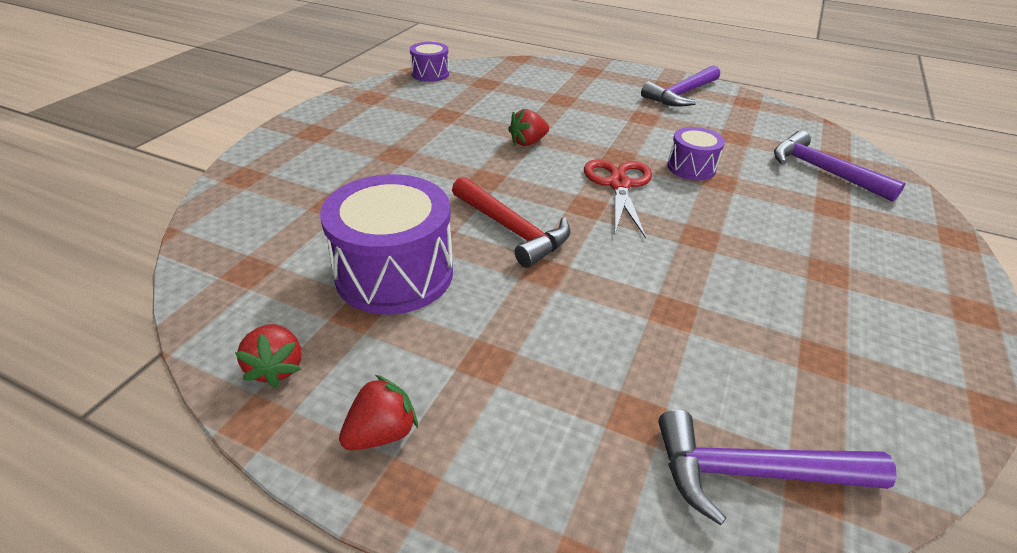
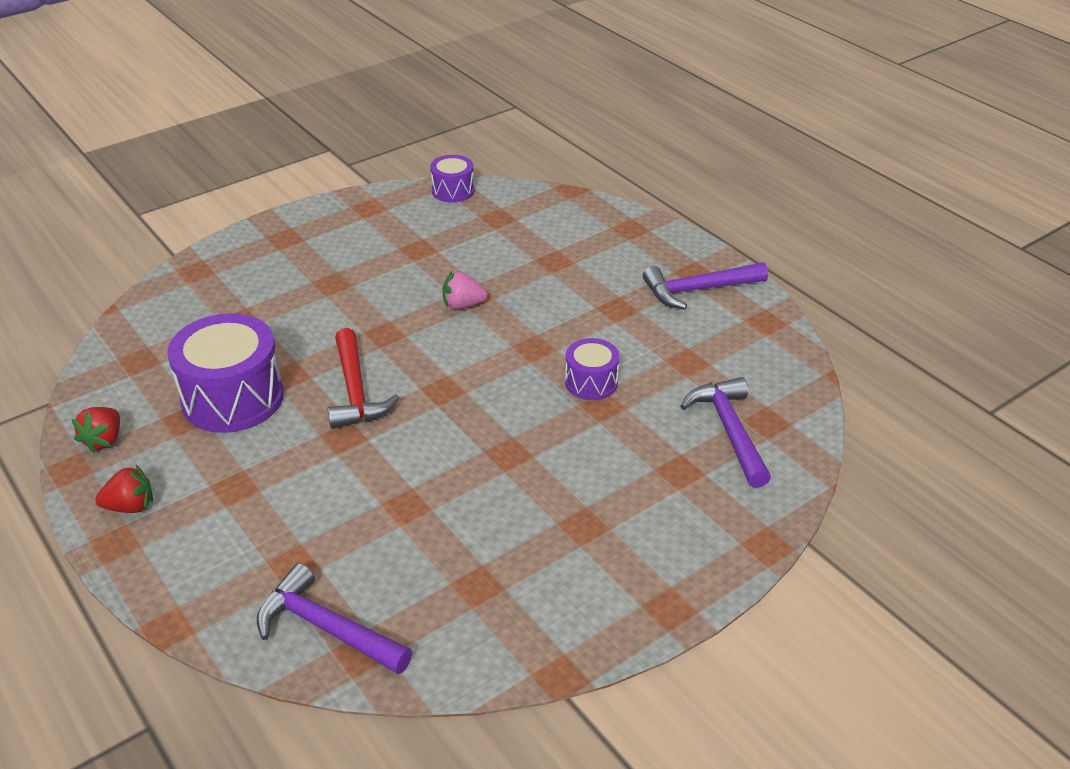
camera: 30 degrees right, 0 degrees up
(528, 142) = (463, 305): red strawberry -> pink strawberry
(619, 184) = (497, 378): red scissors -> none

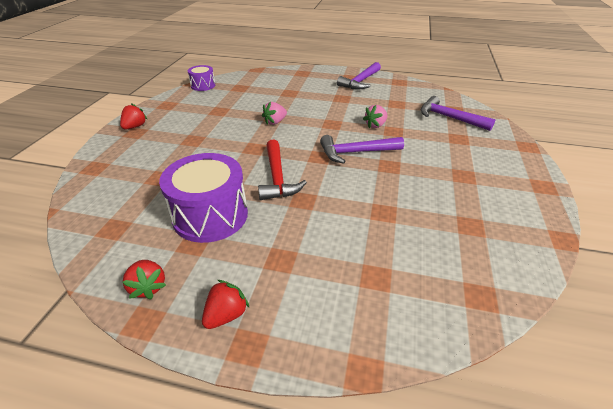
camera: 40 degrees left, 0 degrees up
(294, 228) = (135, 127): none -> red strawberry
(327, 628) = (446, 297): purple hammer -> purple hammer (356, 152)
(355, 391) = (277, 177): red hammer -> red hammer turned 45 degrees clockwise
(591, 382) = (375, 125): purple drum -> pink strawberry

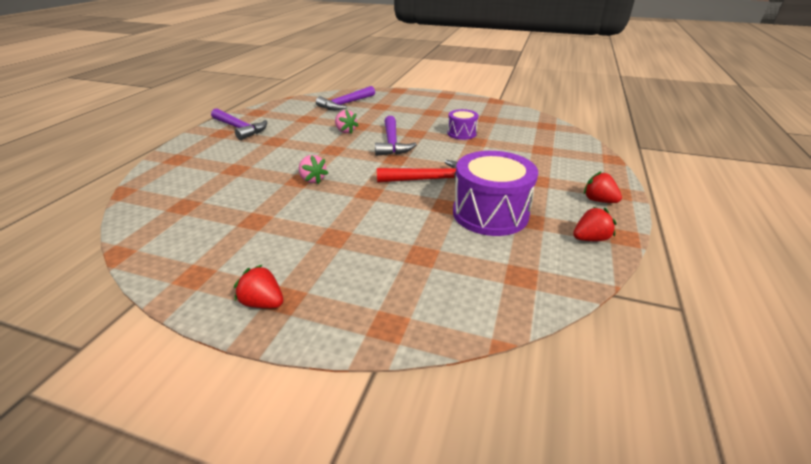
camera: 85 degrees left, 5 degrees down
(203, 85) = (140, 242): purple drum -> purple drum (461, 133)

